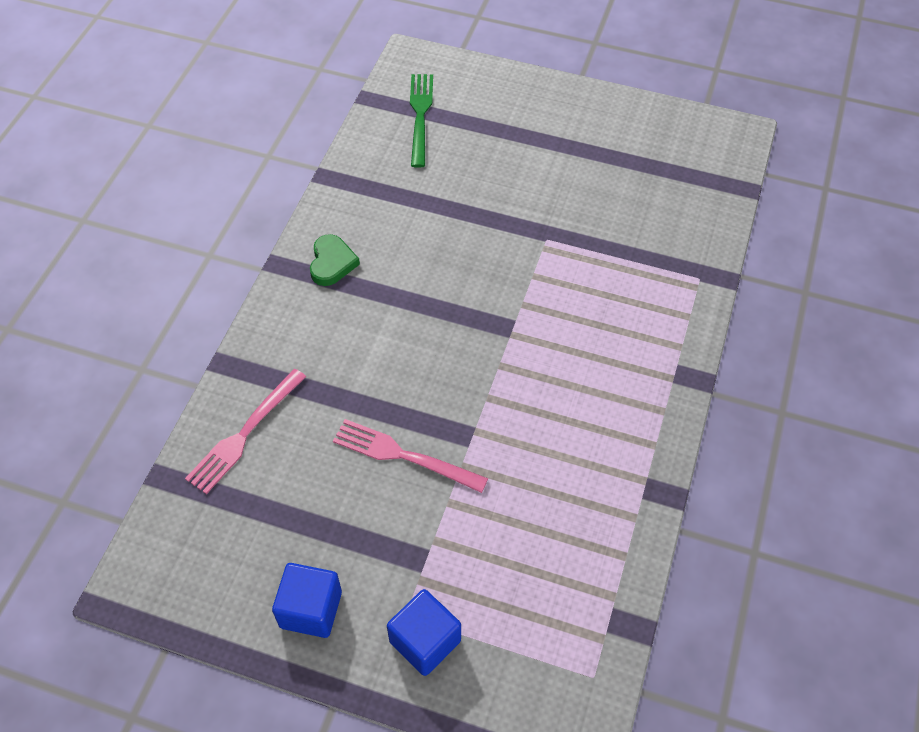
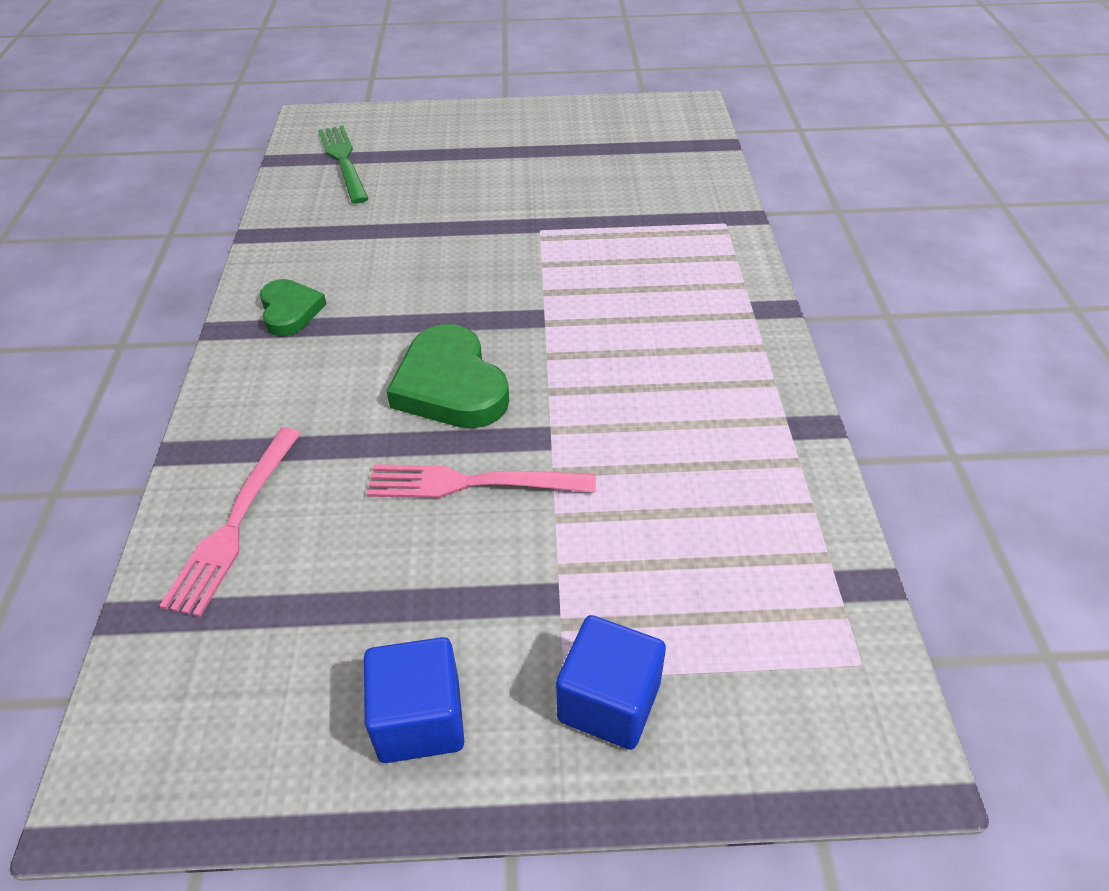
camera: 20 degrees left, 10 degrees down
(420, 369) = (450, 386): none -> green heart

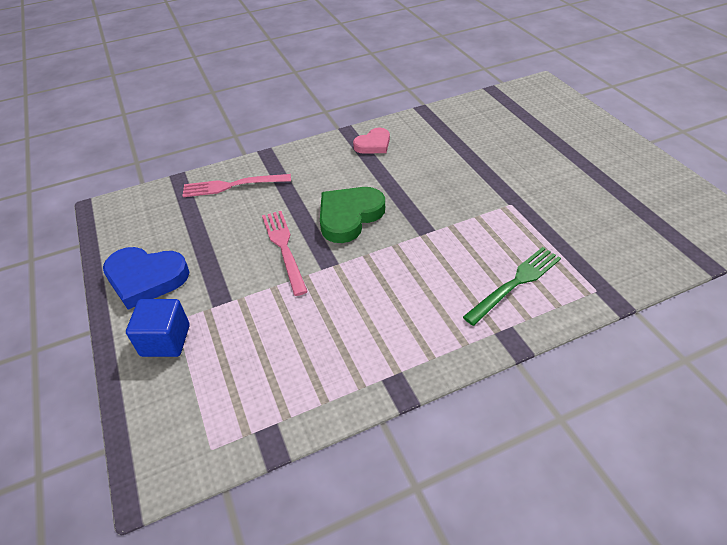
camera: 70 degrees right, 0 degrees up
(290, 311) = (373, 144): green heart -> pink heart
(343, 160) = (512, 109): green fork -> green fork (516, 282)
(420, 719) = (146, 278): blue cube -> blue heart

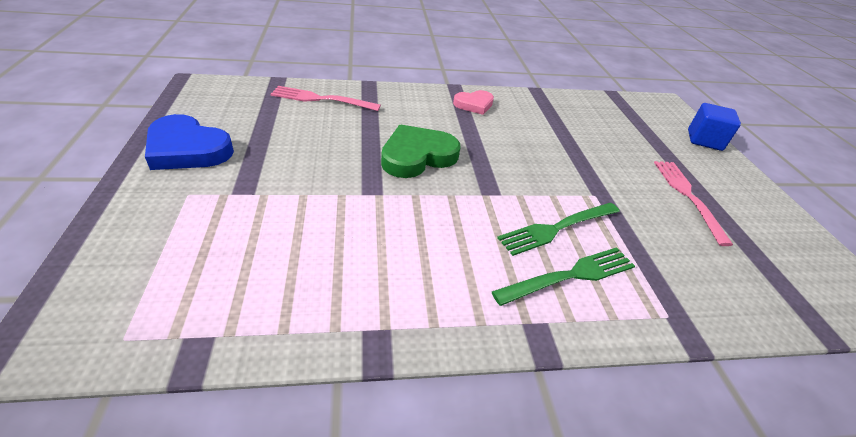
camera: 10 degrees right, 5 degrees down
(165, 340) = (163, 209): blue cube -> blue cube (704, 140)
(283, 247) = (336, 163): pink fork -> pink fork (687, 196)
(491, 246) = (556, 228): none -> green fork

